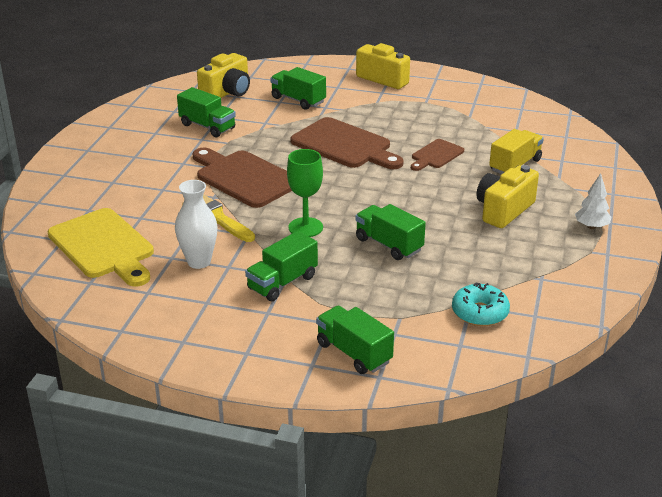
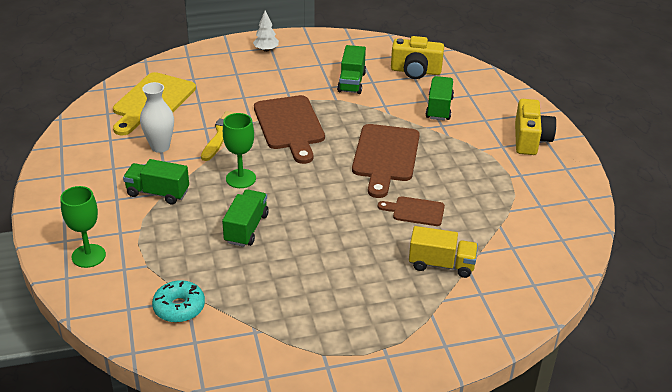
camera: 60 degrees right, 5 degrees up
(244, 178) = (290, 126): brown cutting board -> brown cutting board turned 150 degrees clockwise
(354, 353) = (88, 256): green truck -> green goblet
(503, 210) = (352, 279): yellow camera -> none
(591, 226) = (368, 344): white tree -> white tree (266, 50)

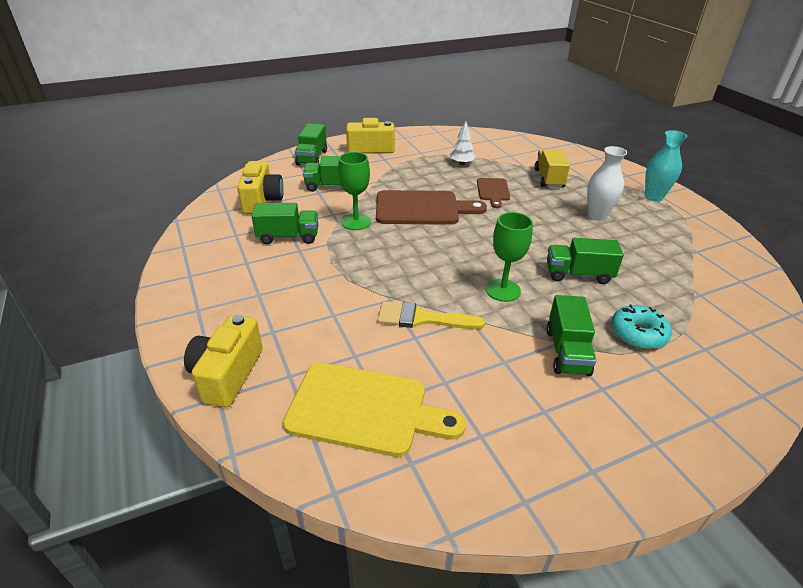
camera: 100 degrees left, 0 degrees up
(88, 256) = (714, 385): green goblet -> green goblet (356, 222)
(160, 147) = (474, 372): white vase -> white vase (597, 216)
(179, 307) = (715, 297): turquoise donut -> turquoise donut (638, 334)
(204, 58) = (227, 374): none -> yellow camera
(266, 50) = (204, 313): white tree -> white tree (461, 163)
(290, 126) = (389, 269): brown cutting board -> none
(380, 347) = (653, 197): none -> turquoise vase
(505, 100) = (312, 158): none -> green truck

